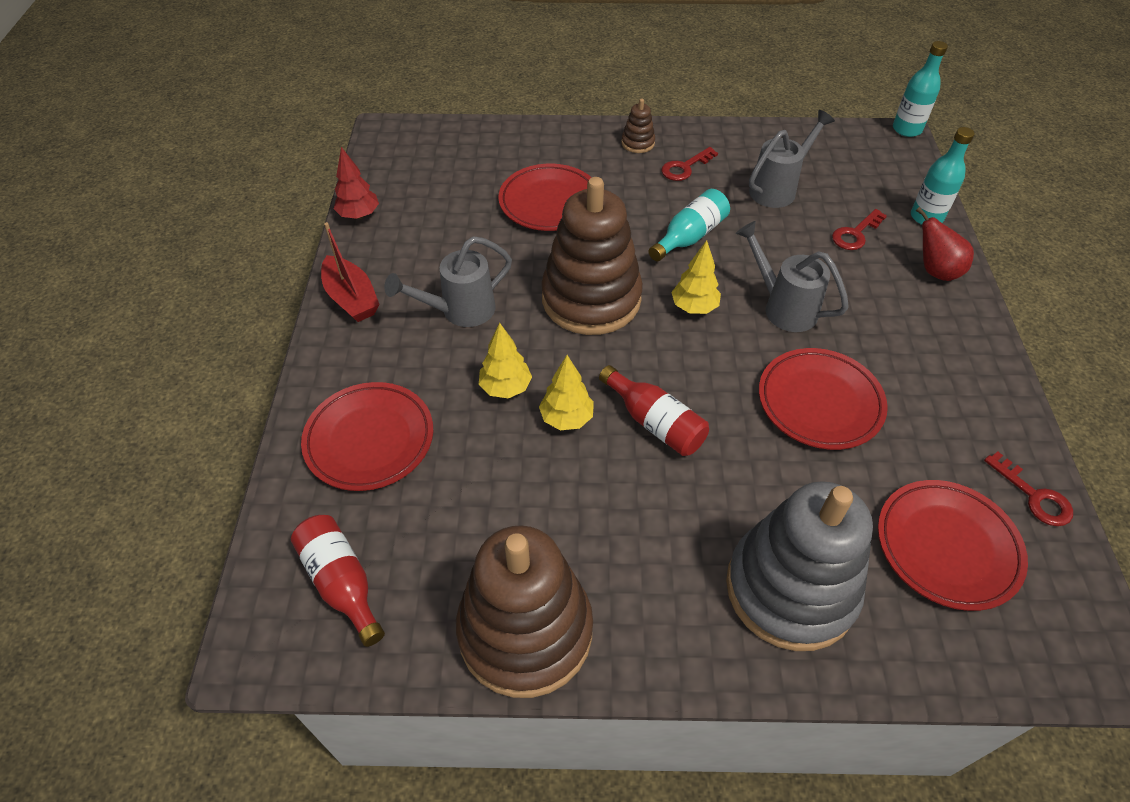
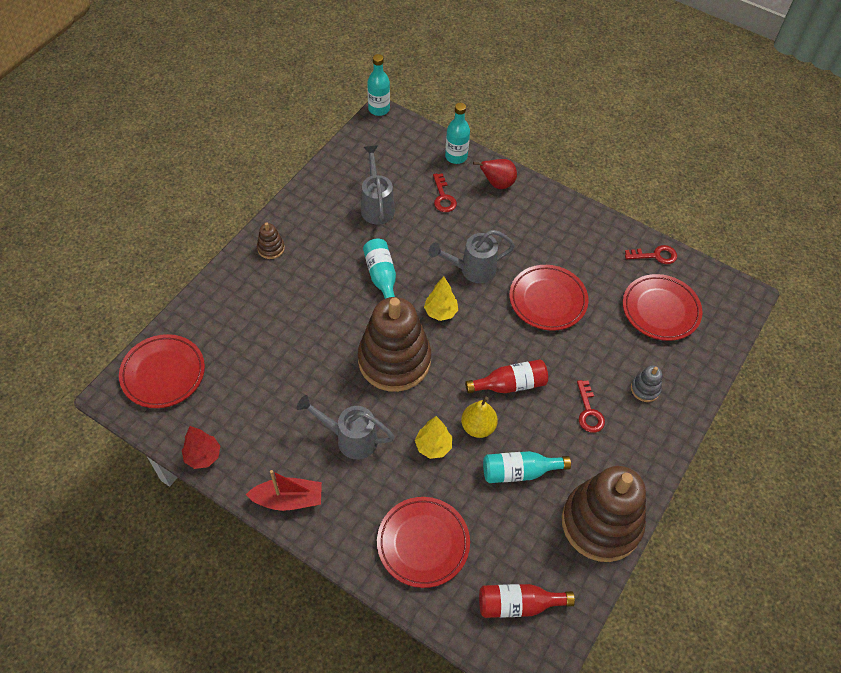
camera: 60 degrees left, 5 degrees up
(460, 311) = (350, 439): grey watering can -> grey watering can turned 105 degrees clockwise
(535, 492) = (519, 472): none -> turquoise bottle
(549, 202) = (288, 332): red plate -> red plate (163, 373)
(566, 418) = (478, 427): yellow tree -> yellow pear
(685, 167) = (317, 239): red key -> red key (589, 412)
(790, 589) = (645, 389): grey stacking toy -> grey stacking toy, size x0.40

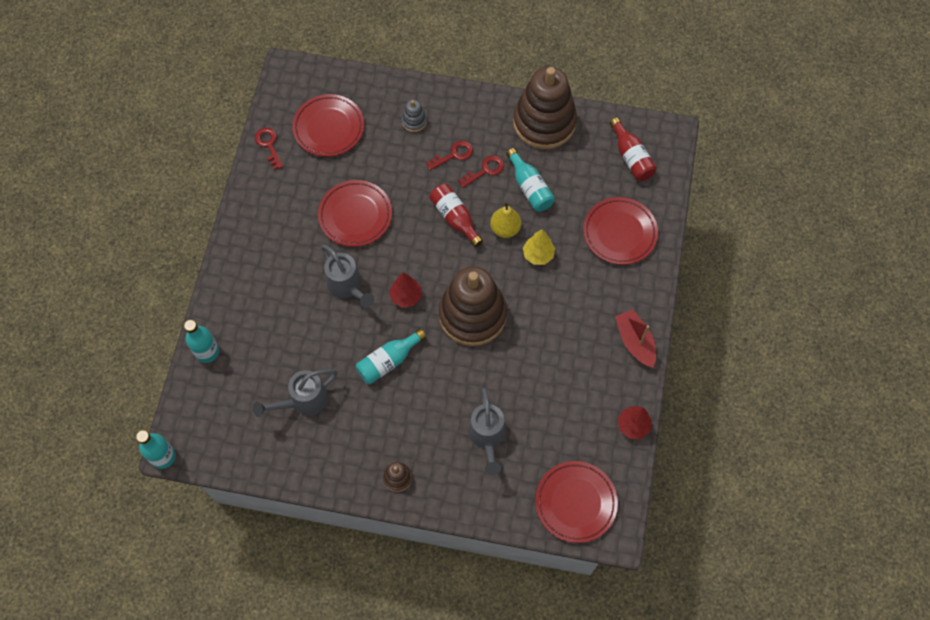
camera: 110 degrees left, 10 degrees up
(350, 439) = (561, 318): grey watering can -> grey watering can (487, 437)
(440, 312) = (406, 296): yellow tree -> red tree
(443, 197) = (267, 344): red key -> red key (485, 170)
(497, 184) = (231, 301): red pear -> none

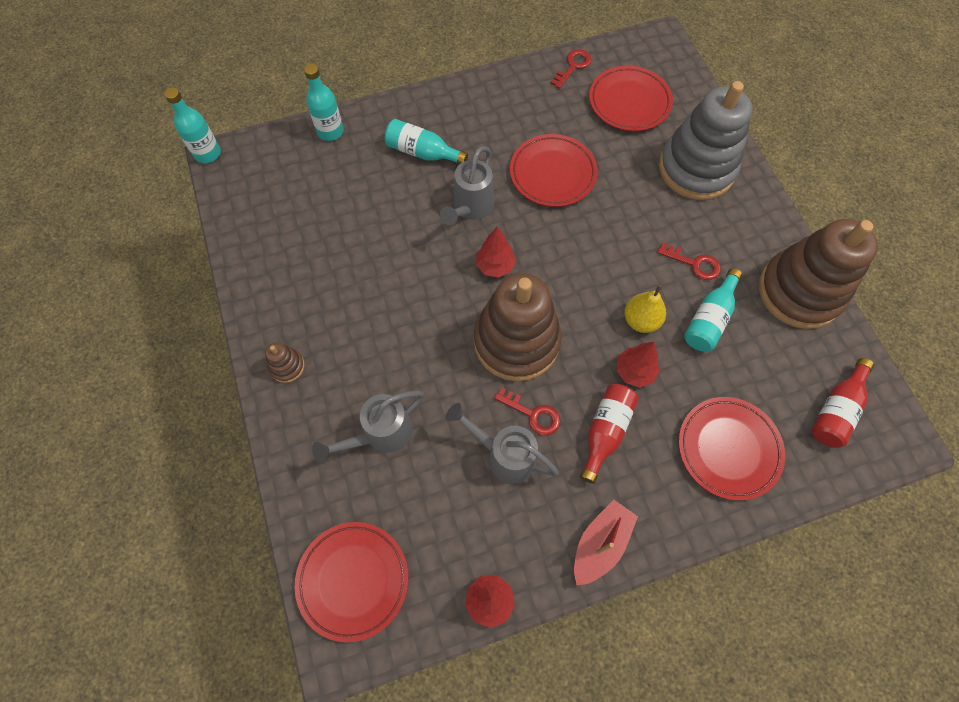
camera: 60 degrees right, 0 degrees up
(303, 401) = (325, 236): grey watering can -> grey watering can (504, 455)
(388, 361) = (412, 288): turquoise bottle -> turquoise bottle (422, 152)
(414, 121) = (696, 169): grey stacking toy -> grey stacking toy, size x2.49
(454, 155) = (688, 224): red key -> red key (533, 414)
(455, 218) = (616, 264): red bottle -> red bottle (605, 431)
(538, 255) = (634, 371): yellow tree -> red tree

